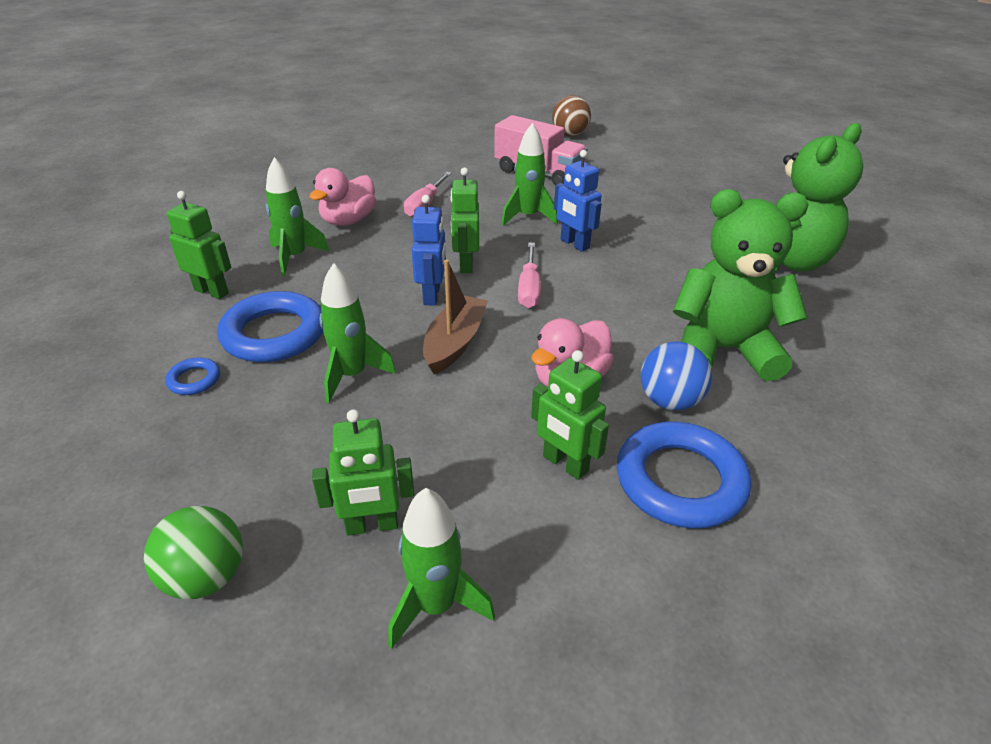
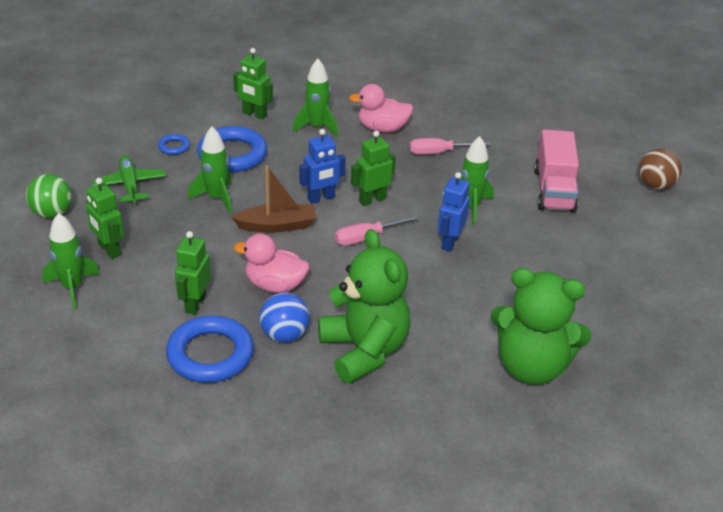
camera: 60 degrees right, 0 degrees up
(212, 291) = (254, 114): green robot -> green robot turned 120 degrees clockwise
(233, 452) = (130, 185): none -> green plane

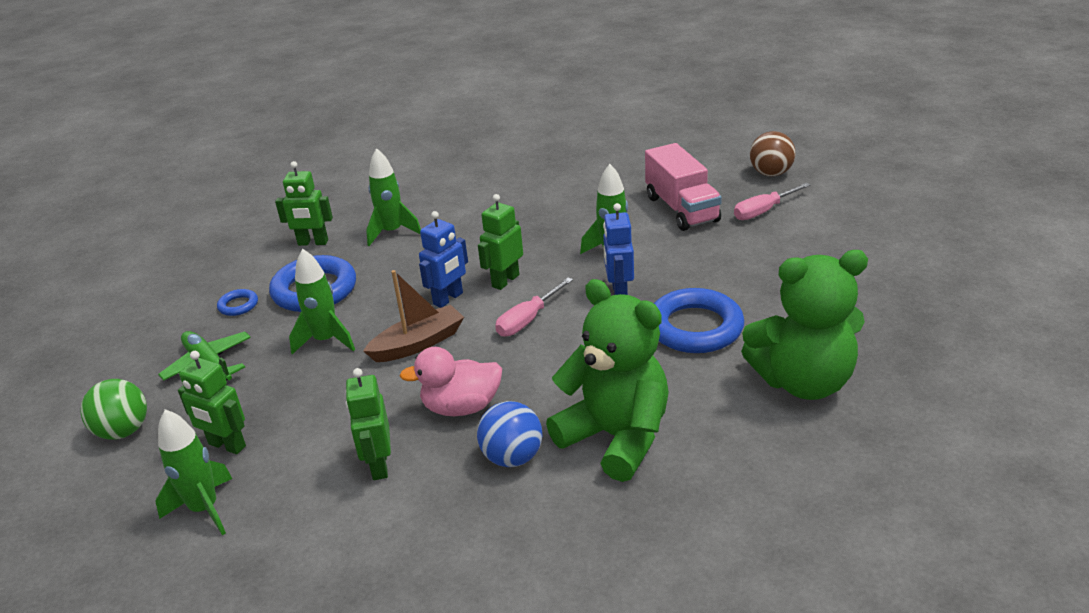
camera: 20 degrees left, 5 degrees down
(210, 354) = (438, 517): blue ring -> blue ring (695, 327)
(382, 128) = (464, 211): pink duck -> none
(438, 152) = (540, 214): pink screwdriver -> pink screwdriver (763, 211)

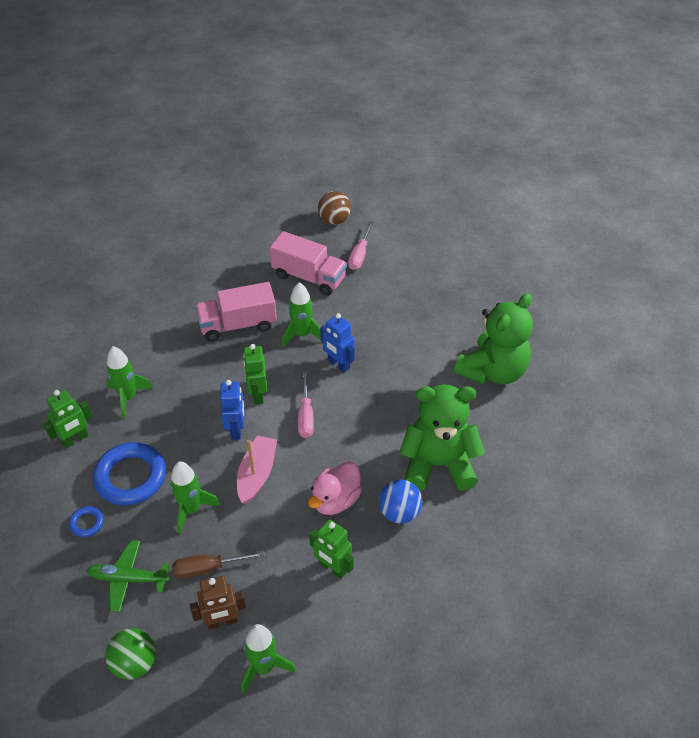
camera: 45 degrees left, 15 degrees up
(227, 445) = (222, 621): green robot -> brown robot
(275, 394) = (208, 568): none -> brown screwdriver
(418, 343) = (257, 474): brown boat -> pink boat
(559, 219) = (238, 325): none -> pink truck
(695, 327) = (406, 366): blue ring -> none

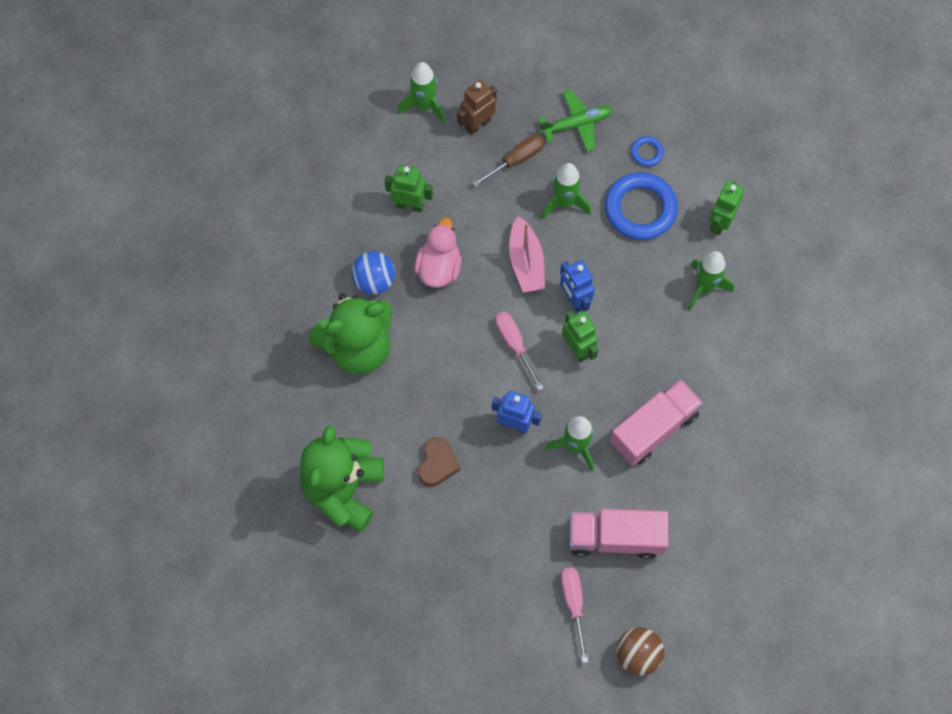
camera: 155 degrees right, 20 degrees up
(135, 663) = (526, 67): green ball -> none
(412, 361) = (437, 464): none -> brown heart

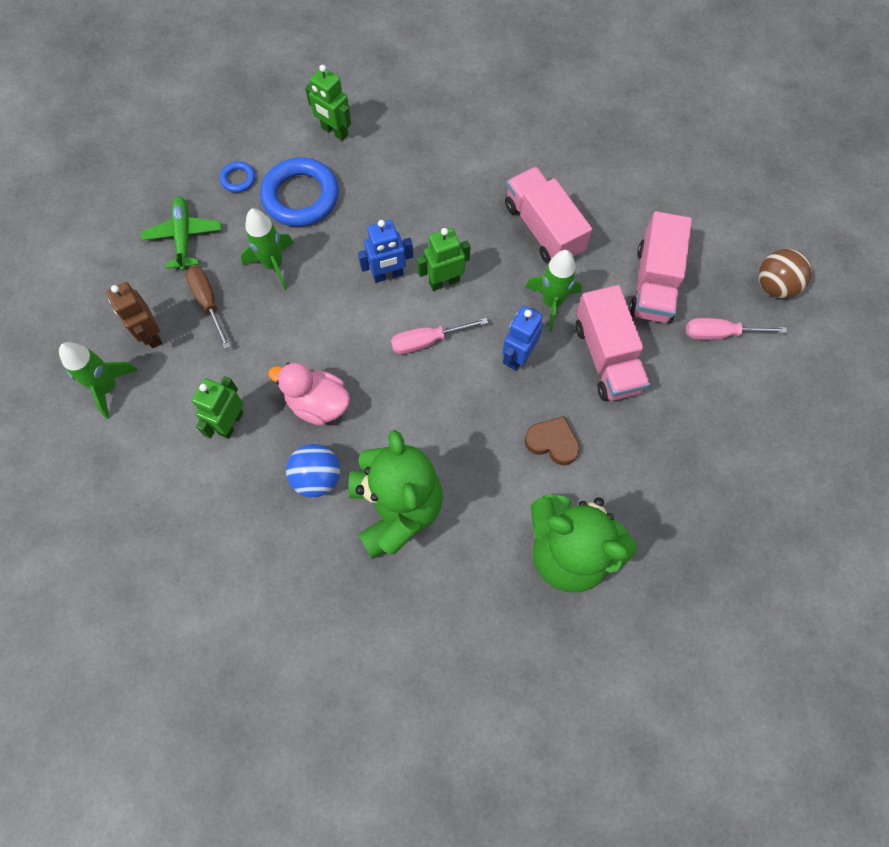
camera: 80 degrees left, 0 degrees up
(526, 262) = (333, 313): pink boat -> none
(529, 502) = (606, 357): none -> pink truck
(704, 288) = (401, 158): green rocket -> none

